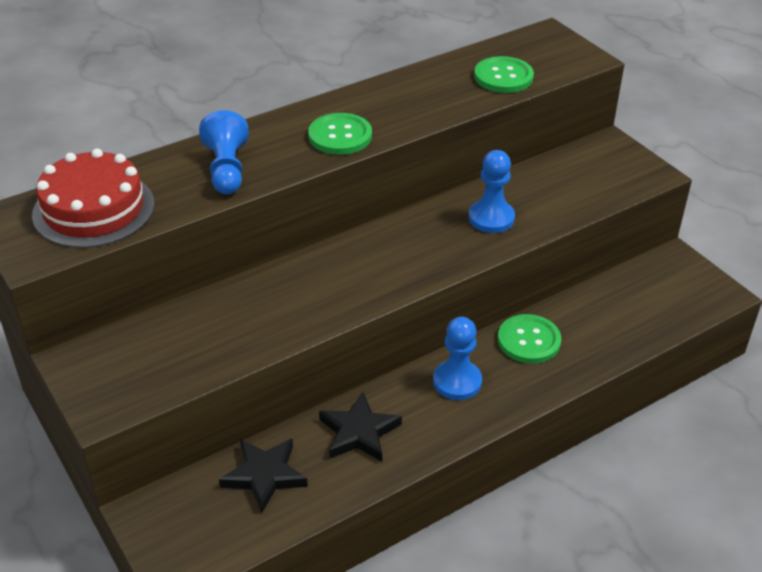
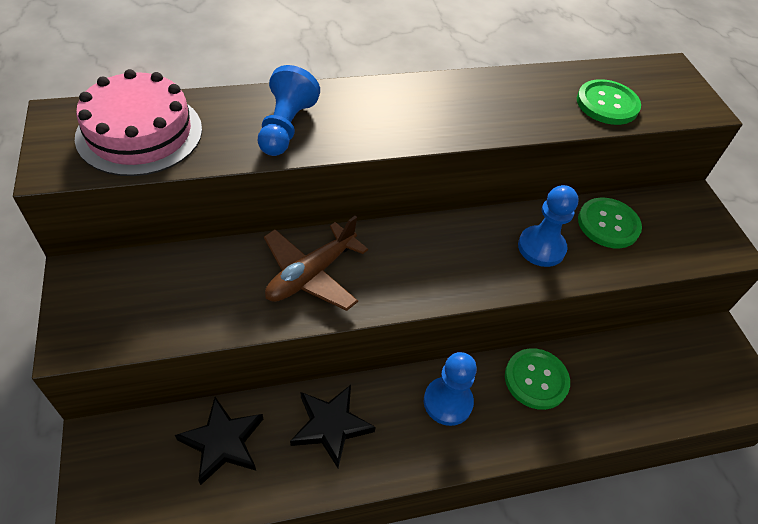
camera: 15 degrees right, 10 degrees up
(94, 209) = (139, 133): red cake -> pink cake
(294, 297) = (311, 274): none -> brown plane
(340, 136) = (413, 123): green button -> green button (608, 224)

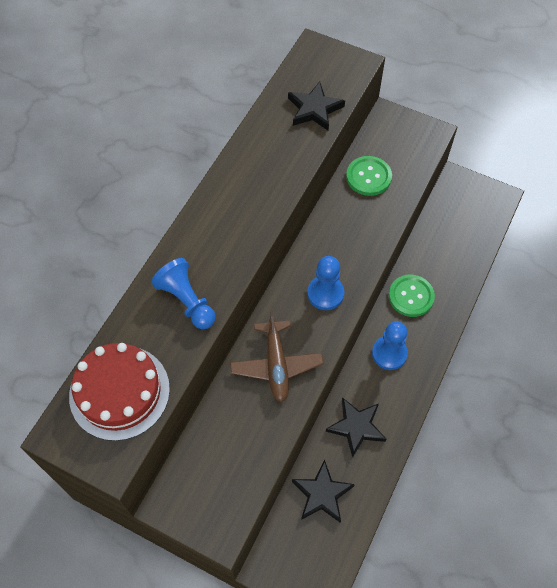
camera: 45 degrees left, 10 degrees up
(139, 133) = (119, 392): pink cake -> red cake
(541, 247) = (356, 226): blue pawn -> blue pawn (325, 293)
(607, 104) = (314, 109): green button -> black star

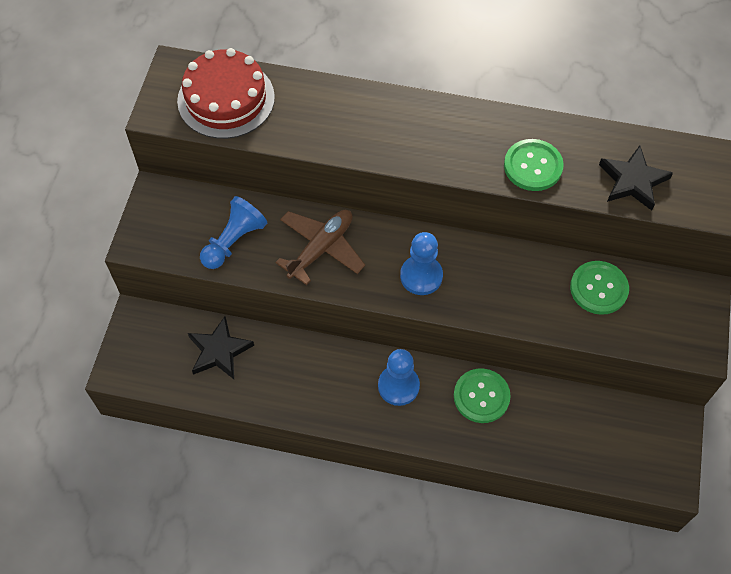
camera: 75 degrees right, 0 degrees up
(187, 301) = (337, 125): blue pawn -> blue pawn (234, 241)
(276, 365) = (321, 249): brown plane -> brown plane turned 150 degrees clockwise
(280, 168) = (533, 166): none -> green button
(356, 427) = (300, 369): black star -> none

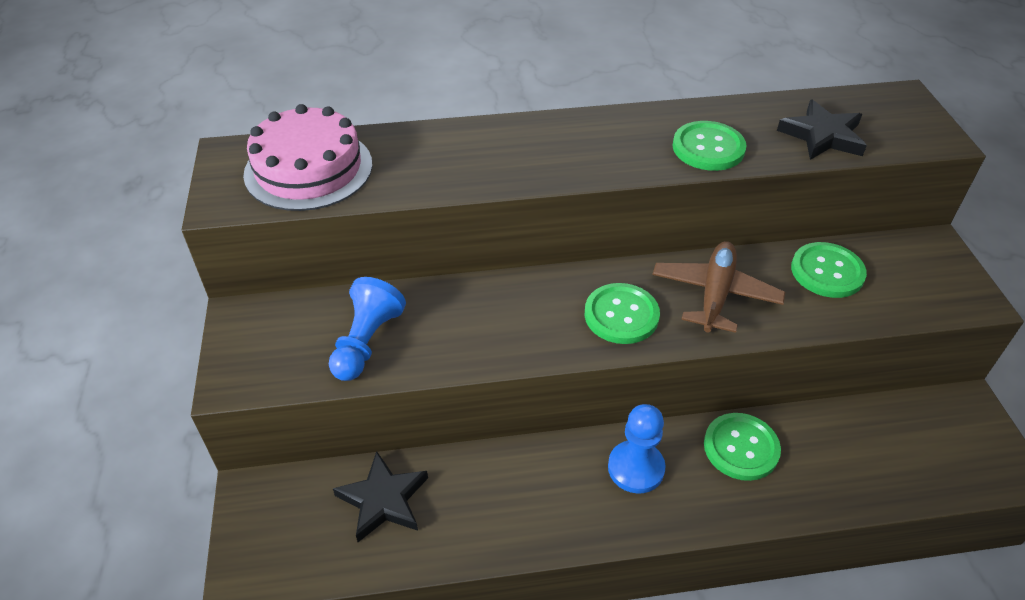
camera: 20 degrees left, 15 degrees down
(226, 99) = (308, 169): red cake -> pink cake
(321, 249) = (483, 320): brown plane -> brown plane (715, 294)
(421, 276) = (621, 315): blue pawn -> green button

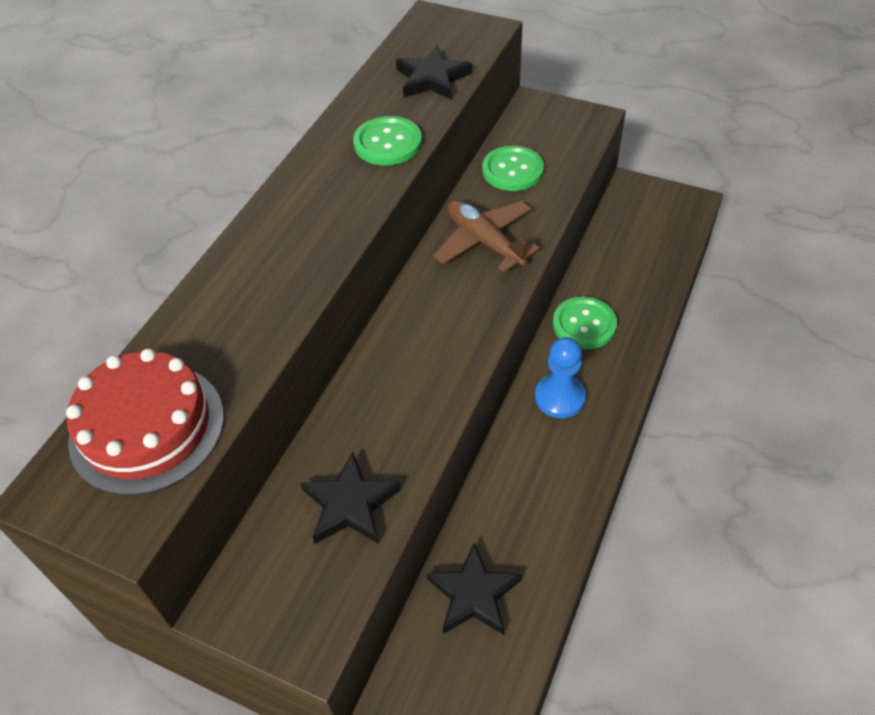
camera: 55 degrees left, 5 degrees up
(308, 169) = (147, 427): pink cake -> red cake
(366, 342) = (350, 504): blue pawn -> black star
(621, 315) = (461, 308): green button -> none

